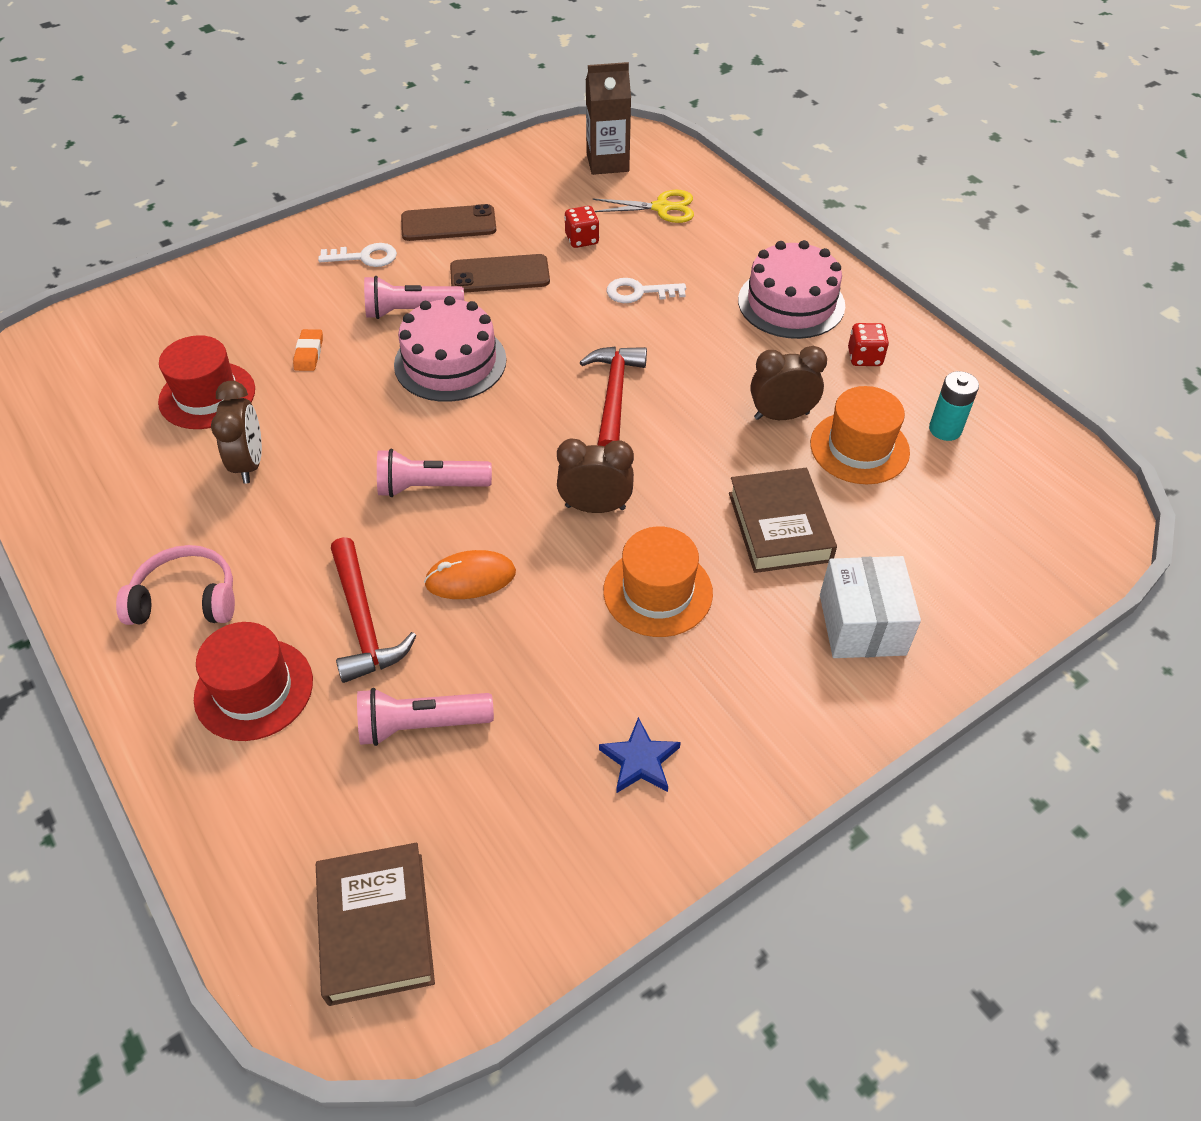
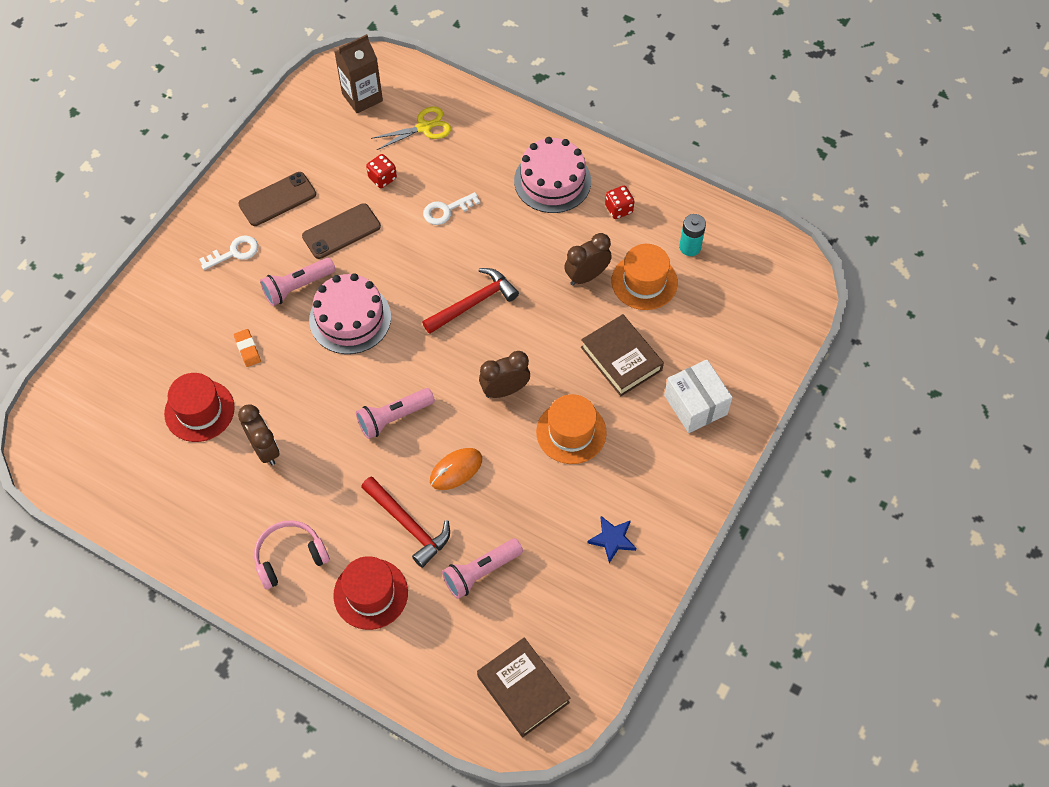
camera: 25 degrees left, 10 degrees up
(614, 396) = (473, 303): red hammer -> red hammer turned 75 degrees clockwise

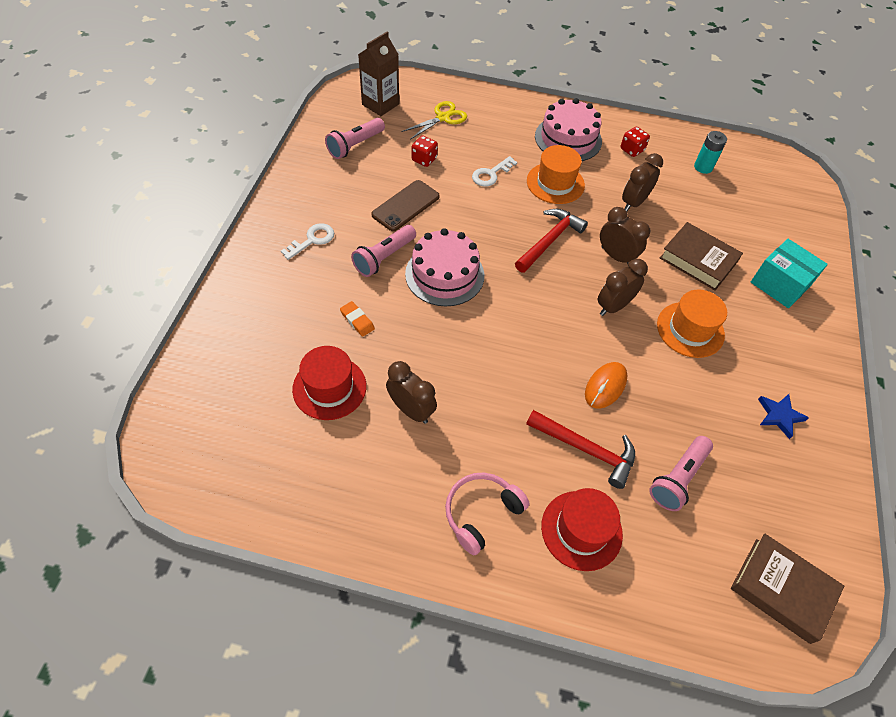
camera: 20 degrees left, 5 degrees down
(277, 199) = (336, 191): brown phone -> none
(394, 418) = (525, 352): pink flashlight -> pink flashlight (355, 145)
(535, 335) = (616, 256): none -> brown clock
(644, 282) = (682, 198): orange hat -> orange hat (555, 183)
(695, 405) = (780, 284): white box -> turquoise box

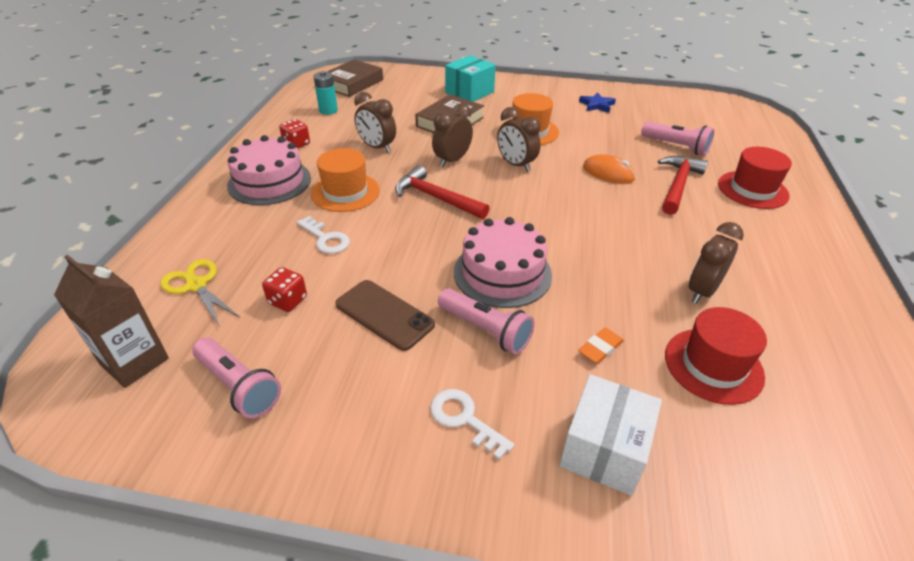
camera: 90 degrees left, 15 degrees down
(276, 303) = (604, 449): none -> white box
(481, 513) = (779, 241): pink headphones -> none
(782, 589) = (732, 118): brown book -> brown book (352, 83)

